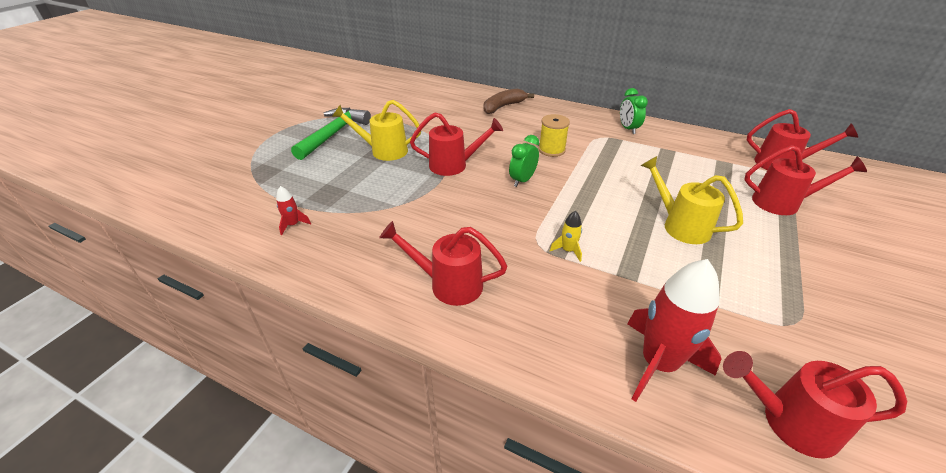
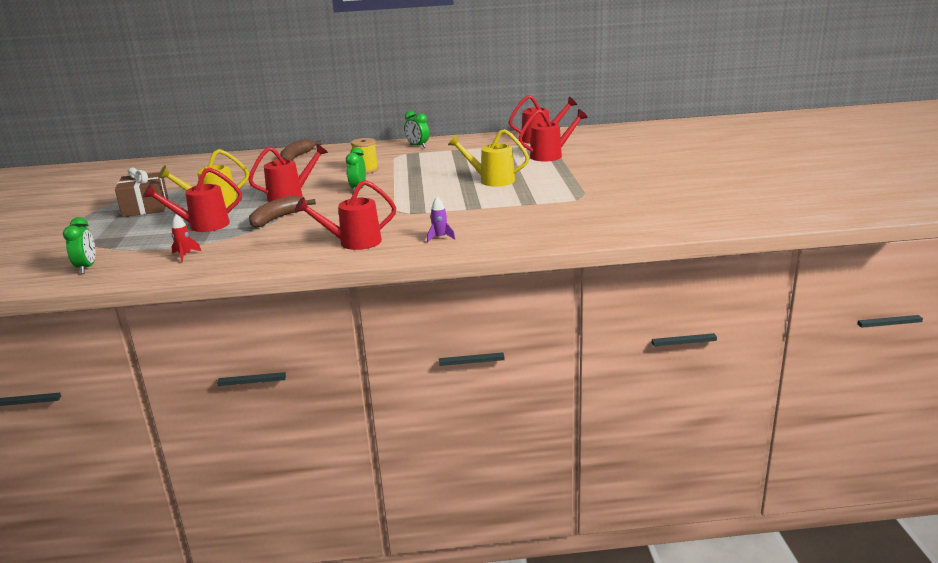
camera: 30 degrees left, 15 degrees down
(214, 205) = (87, 267): none -> green clock
(333, 134) = (145, 207): green hammer -> brown gift
(414, 199) = (278, 218): none -> brown banana
(548, 327) = (440, 237): none -> purple rocket
(568, 250) = (424, 209): yellow rocket -> none
(658, 363) = (516, 230): red rocket -> none
(789, 421) = (594, 226): red watering can -> red watering can (203, 226)

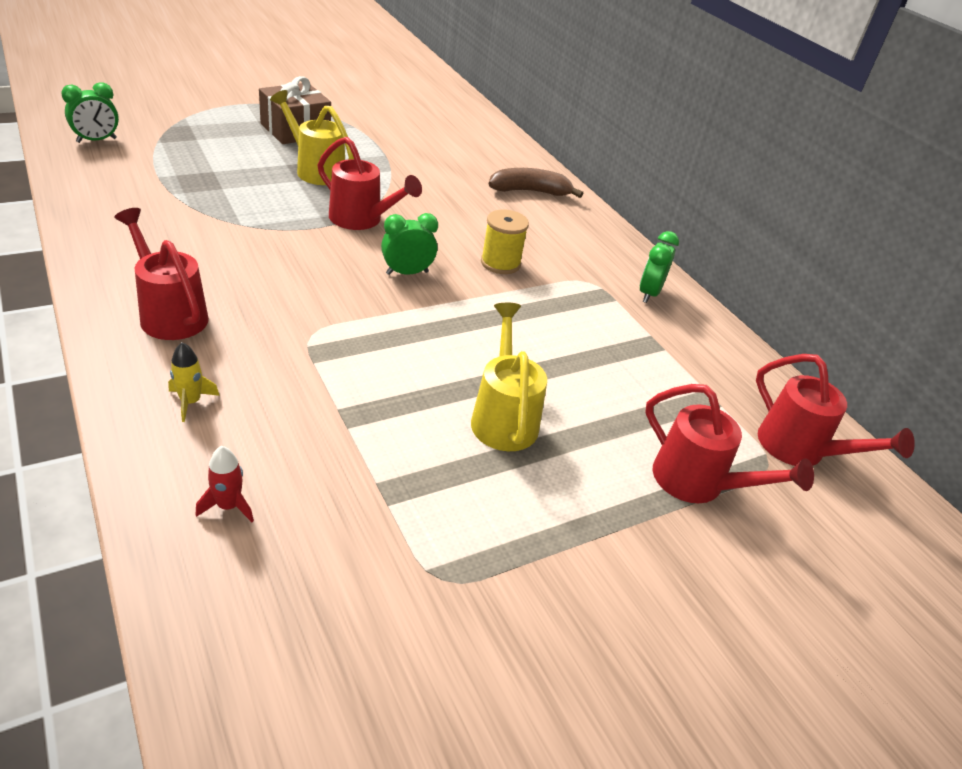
camera: 60 degrees right, 15 degrees up
(185, 255) = (129, 190): red rocket -> red rocket (228, 506)
(203, 226) = (234, 180): red watering can -> none
(278, 218) = (266, 228): brown banana -> none
(440, 237) = (190, 402): purple rocket -> yellow rocket

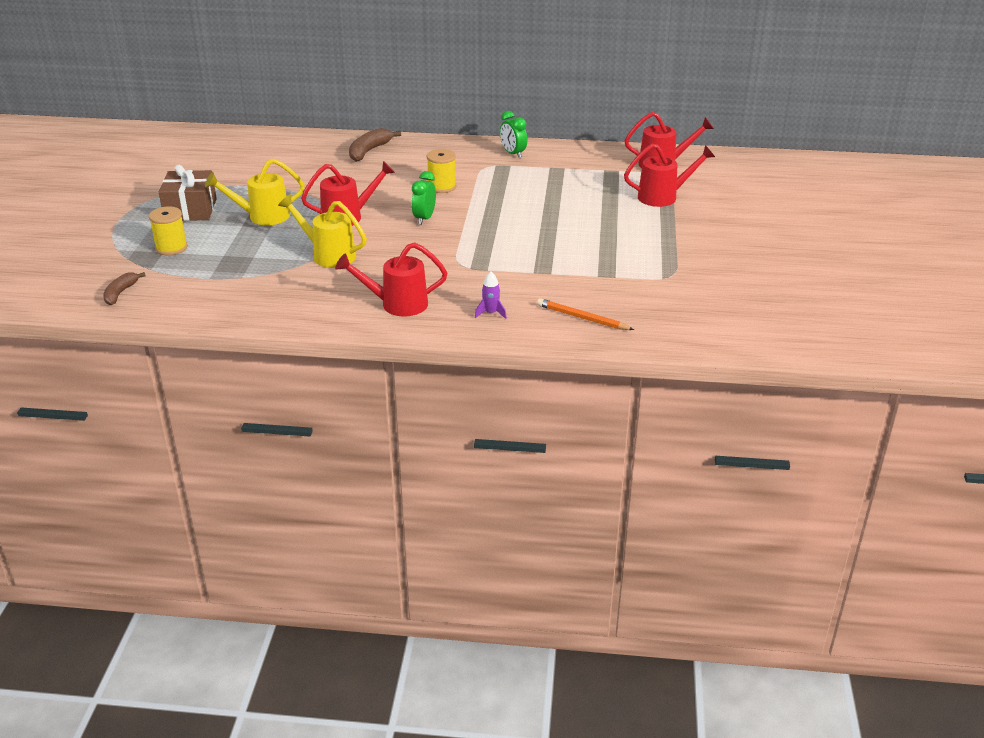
camera: 50 degrees left, 5 degrees down
(97, 140) = (120, 293): green clock -> brown banana
(190, 402) = (491, 313): yellow rocket -> purple rocket
(208, 141) = (171, 248): none -> yellow spool
(228, 506) = (582, 318): red rocket -> orange pencil
(503, 417) = (579, 229): yellow watering can -> yellow watering can (328, 255)

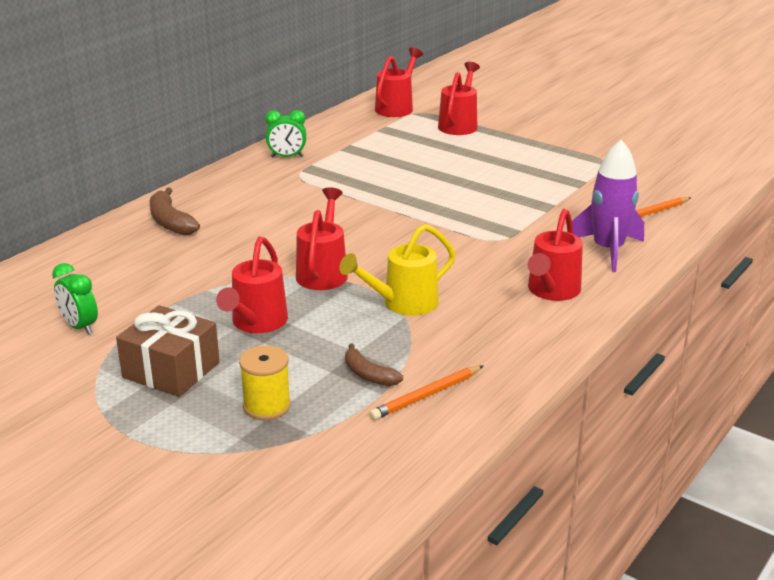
camera: 60 degrees left, 5 degrees down
(120, 293) = (356, 472): brown banana -> brown banana (368, 375)
(217, 293) = (426, 396): none -> orange pencil
(262, 216) = (256, 323): yellow watering can -> red watering can
(424, 218) = (377, 233): green clock -> green clock (79, 327)
(442, 187) = (315, 207): yellow spool -> none
(491, 313) = (608, 250): purple rocket -> purple rocket, size x2.24

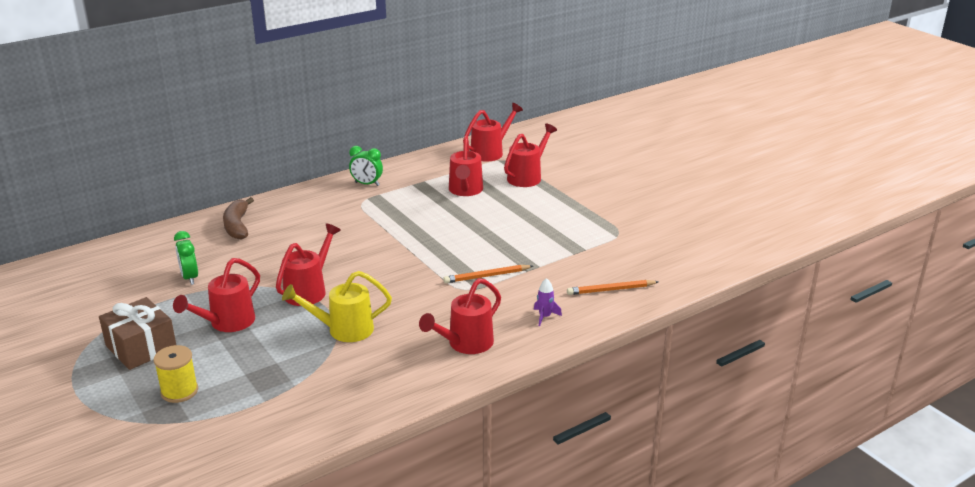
camera: 20 degrees right, 0 degrees up
(79, 327) = (110, 300): green clock -> green clock (190, 278)
(368, 375) = (268, 383): brown banana -> none
(405, 147) = (465, 191): none -> red watering can
(426, 396) = (294, 410): orange pencil -> orange pencil (486, 276)
(608, 250) = (545, 316): purple rocket -> purple rocket, size x0.45

